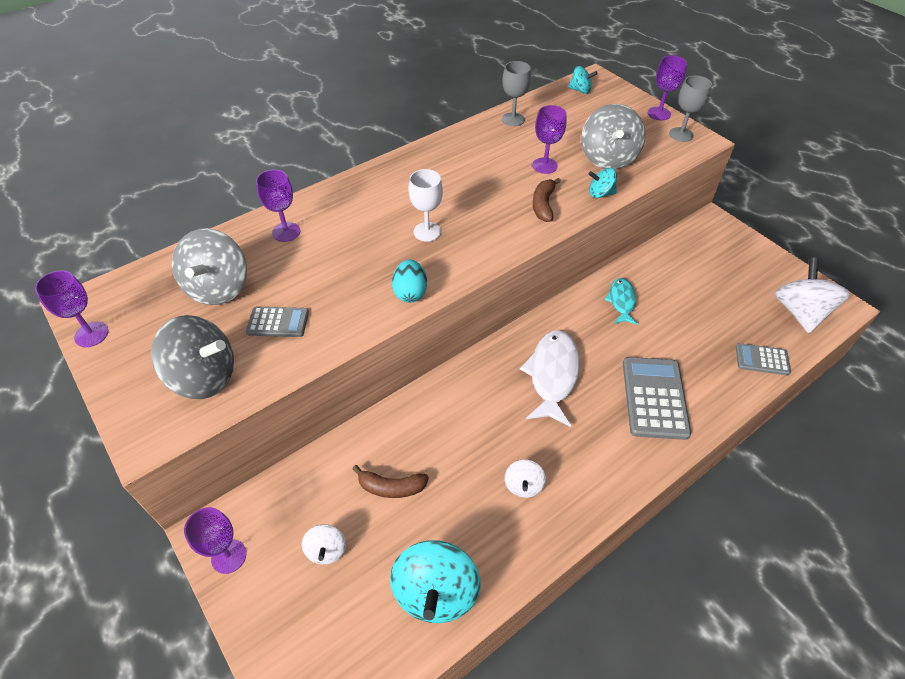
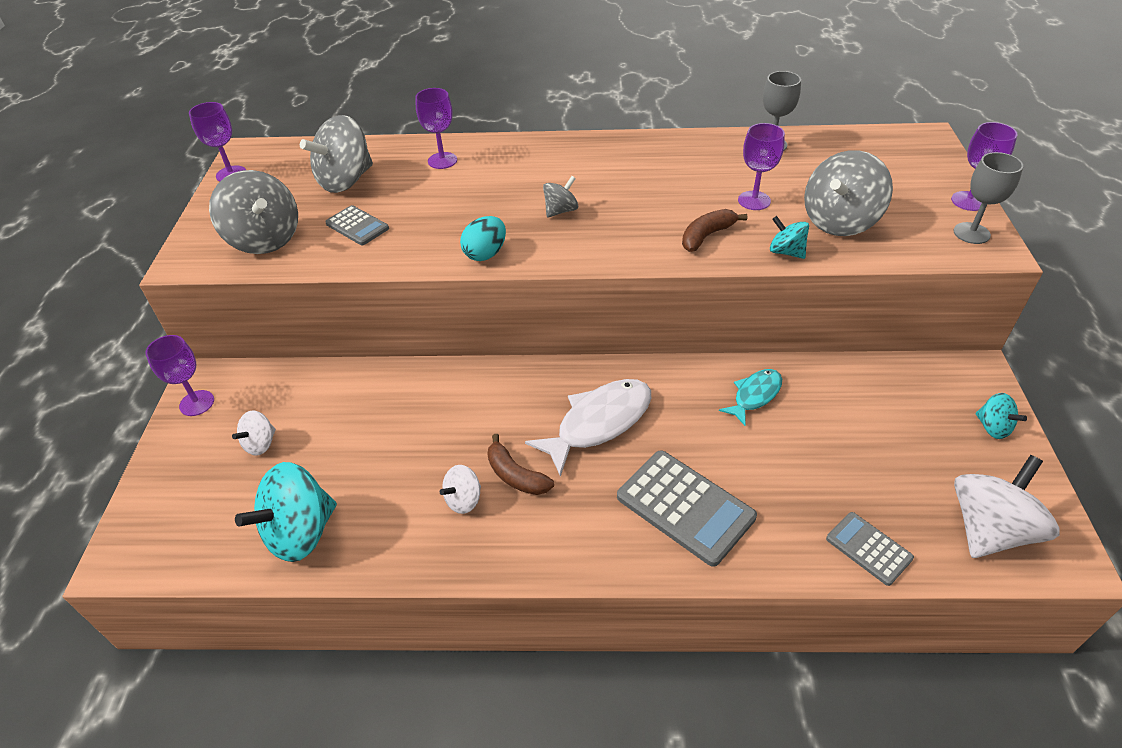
camera: 40 degrees right, 5 degrees down
(391, 487) = (356, 429): brown banana -> brown banana (516, 475)
(427, 232) = (561, 211): white goblet -> grey spinning top
(580, 90) = (890, 143): turquoise spinning top -> turquoise spinning top (992, 427)
(654, 398) = (685, 507): grey calculator -> grey calculator turned 90 degrees clockwise

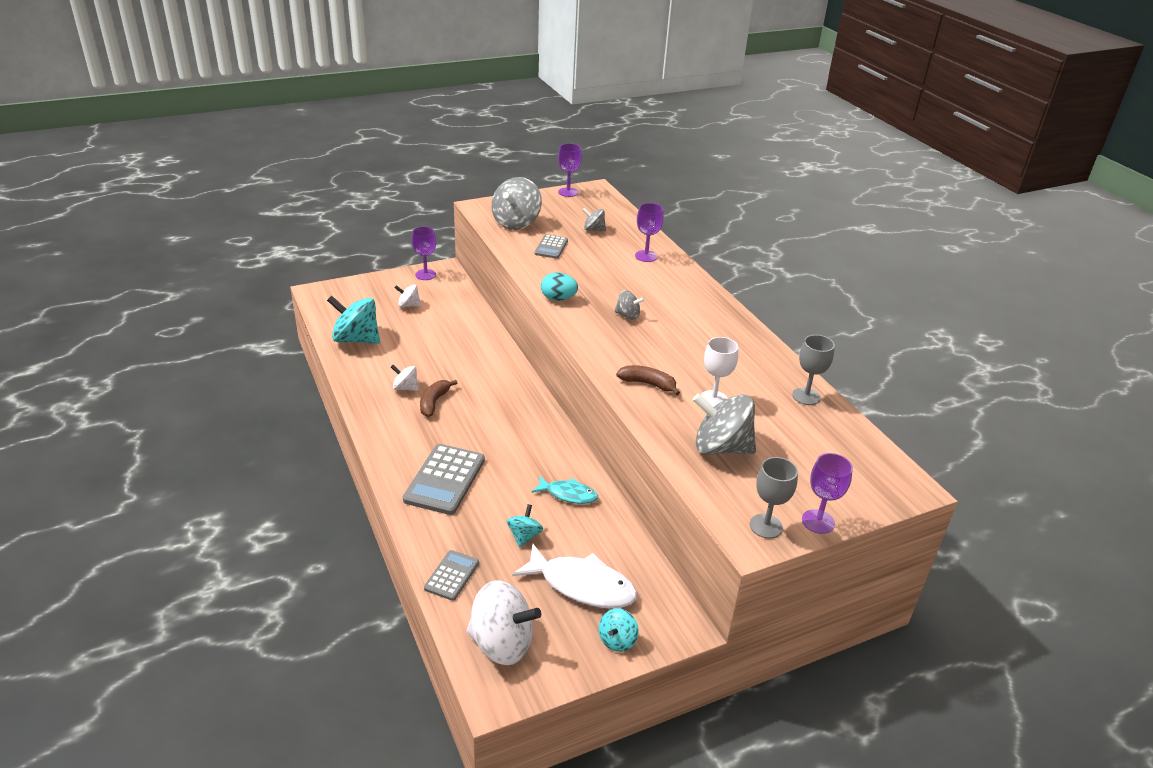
camera: 60 degrees right, 10 degrees down
(346, 180) = (593, 229): grey spinning top -> grey spinning top, size x0.51
(599, 423) = (497, 425): white fish -> white fish (582, 585)
(754, 200) = (713, 399): purple goblet -> white goblet
(786, 252) = (657, 425): turquoise spinning top -> turquoise spinning top (524, 536)

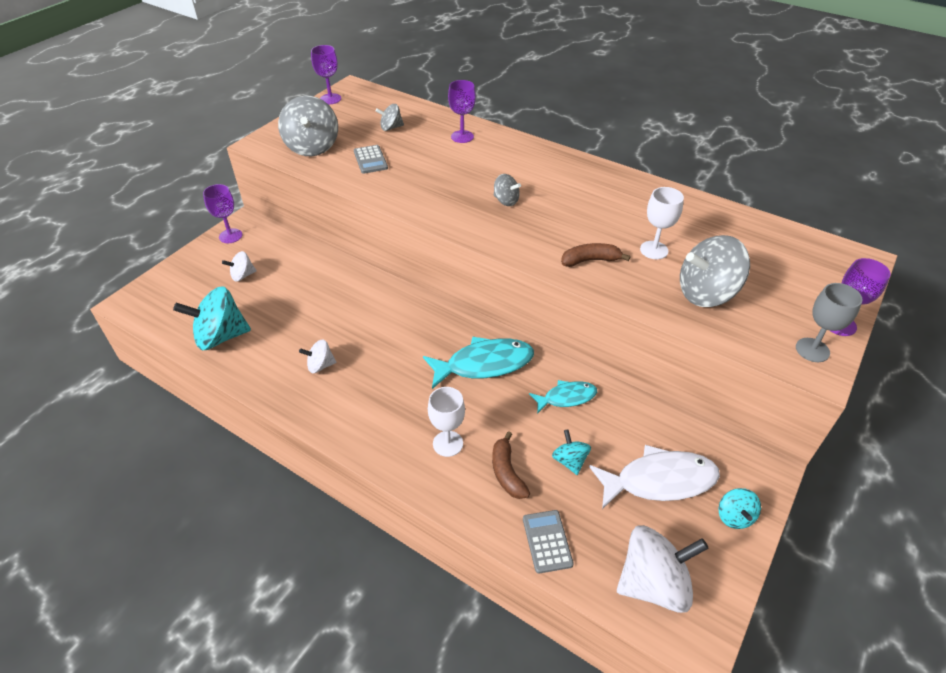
camera: 30 degrees left, 10 degrees up
(434, 402) = (362, 367): brown banana -> brown banana (507, 472)
(445, 480) = (448, 443): grey calculator -> white goblet
(527, 442) = (484, 364): none -> turquoise fish
(558, 298) = (429, 209): turquoise egg -> none
(627, 316) = (506, 201): grey spinning top -> grey spinning top turned 45 degrees clockwise
(806, 396) = (714, 214): grey goblet -> none

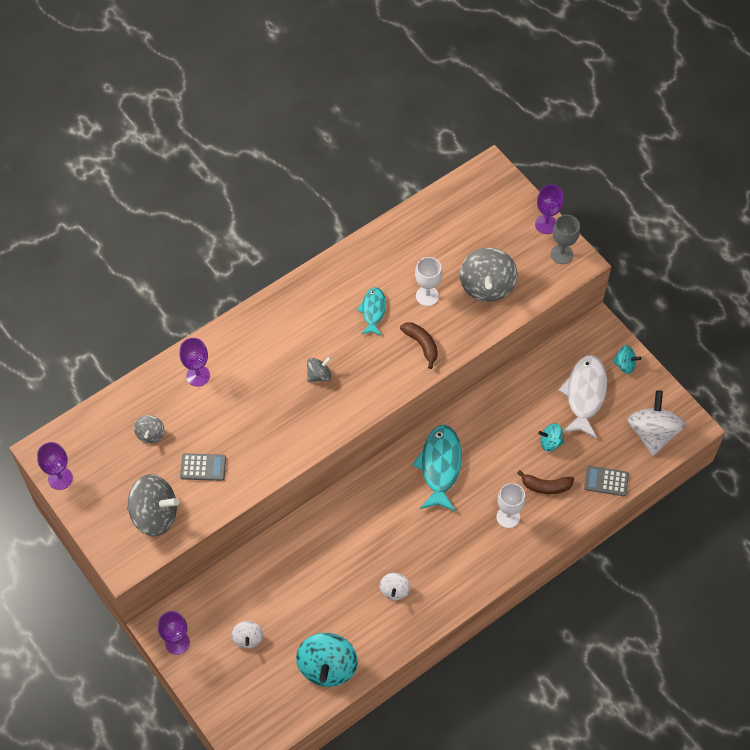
camera: 70 degrees left, 15 degrees up
(566, 397) = (495, 421): turquoise fish -> turquoise fish (373, 311)
(590, 260) = (421, 345): brown banana -> brown banana turned 135 degrees clockwise

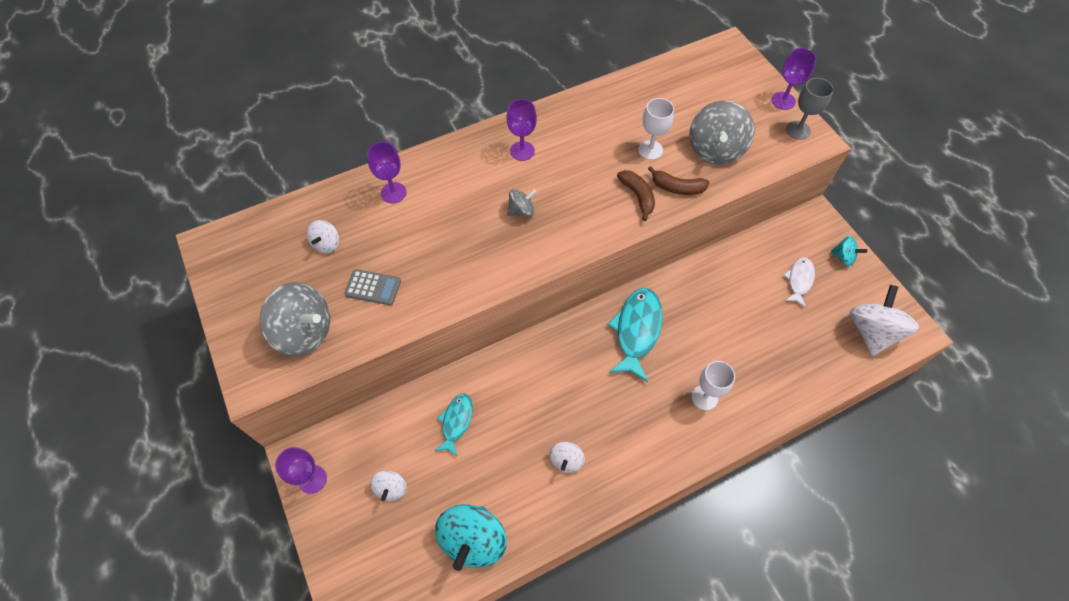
camera: 10 degrees right, 0 degrees up
(60, 478) = (216, 275): purple goblet -> purple goblet (522, 151)
(150, 434) = (327, 244): grey spinning top -> white spinning top
(373, 311) = (591, 156): turquoise fish -> turquoise fish (456, 422)
(546, 486) = (750, 370): brown banana -> brown banana (677, 187)
(550, 442) = (758, 324): turquoise spinning top -> none
(585, 394) = (799, 280): white fish -> white fish, size x0.59
(606, 481) = (817, 375): grey calculator -> none

